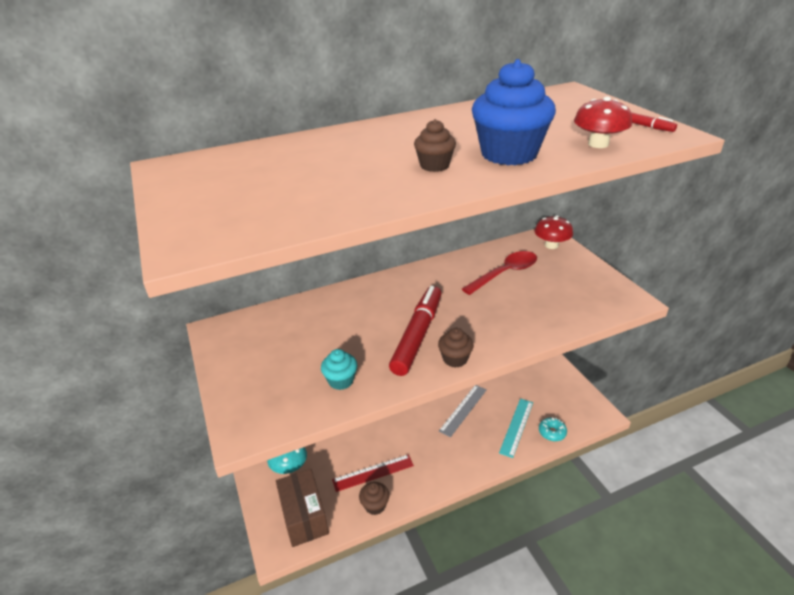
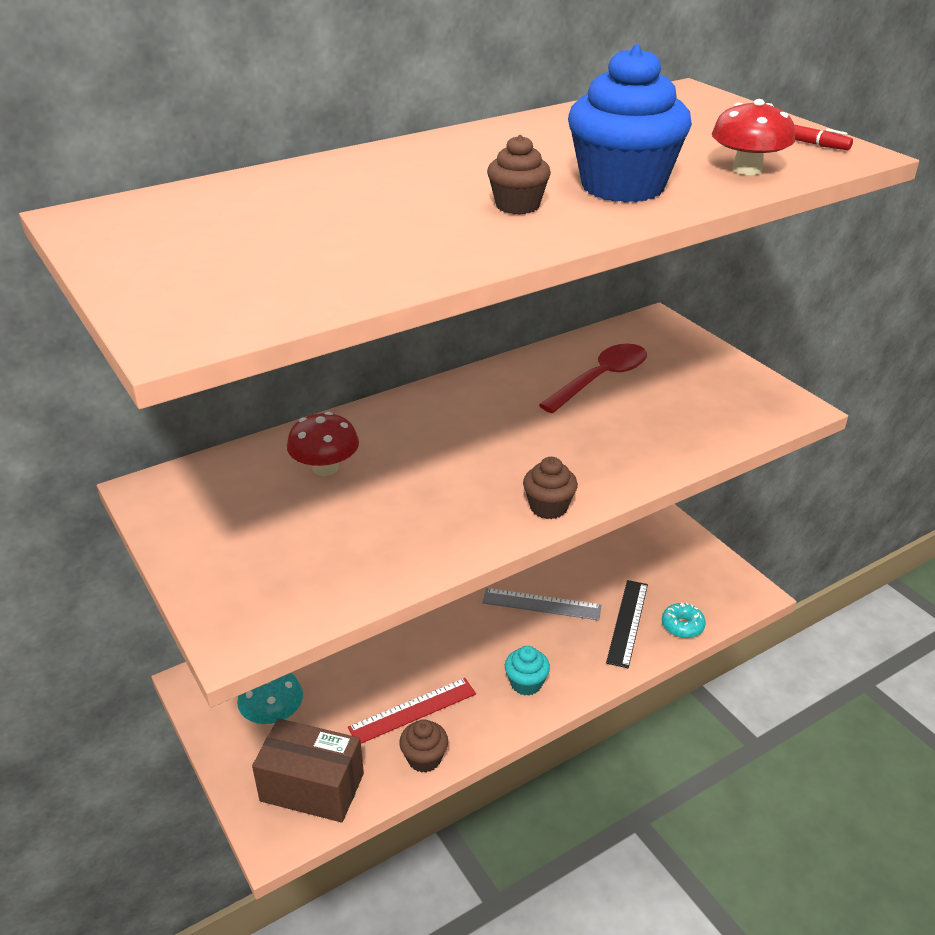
camera: 10 degrees left, 0 degrees up
(304, 517) = (312, 787): brown box -> brown box turned 45 degrees counterclockwise
(341, 381) = (378, 551): turquoise cupcake -> turquoise cupcake (526, 683)
(417, 335) = (484, 477): red marker -> none
(463, 410) = (541, 604): grey ruler -> grey ruler turned 75 degrees clockwise
(516, 427) = (627, 622): turquoise ruler -> black ruler
(551, 245) = (663, 334): red mushroom -> red mushroom (325, 468)

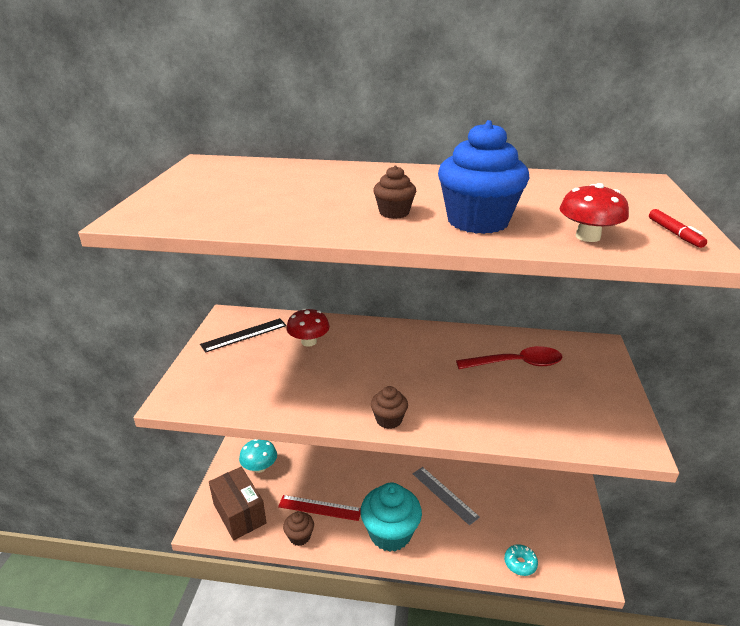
camera: 40 degrees right, 5 degrees down
(526, 683) = (390, 533): turquoise cupcake -> turquoise cupcake, size x1.97
(627, 622) = (485, 538): black ruler -> black ruler (244, 335)

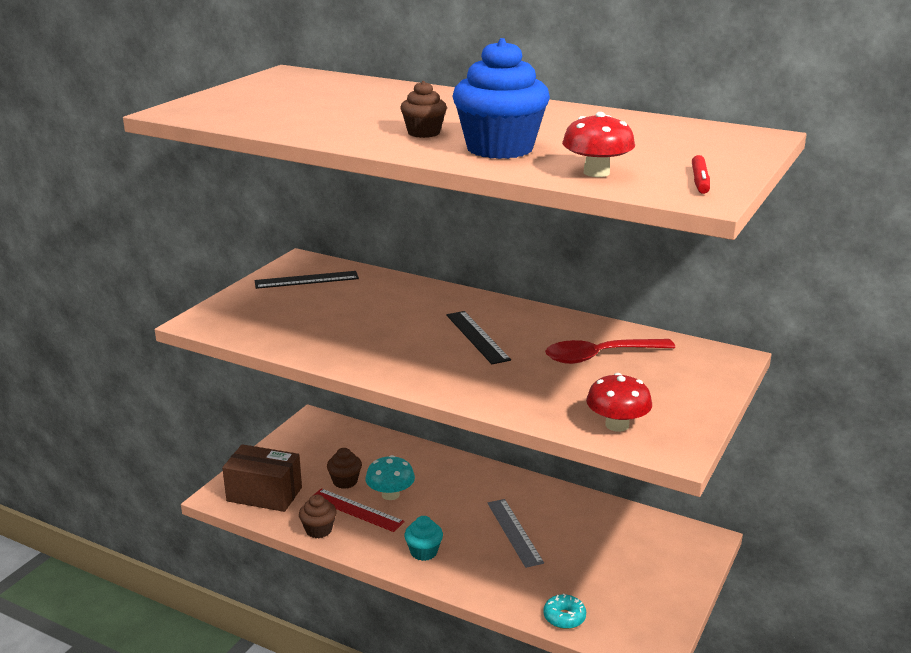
camera: 20 degrees right, 5 degrees down
(239, 513) = (264, 494): brown box -> brown box turned 60 degrees counterclockwise
(259, 467) = (309, 457): turquoise mushroom -> turquoise mushroom (390, 494)
(309, 342) = (372, 297): red mushroom -> red mushroom (617, 425)
(389, 420) = (406, 377): brown cupcake -> brown cupcake (345, 481)
(390, 533) = (424, 552): turquoise cupcake -> turquoise cupcake, size x0.51
(415, 365) = (477, 337): none -> black ruler
(516, 363) = (600, 356): red spoon -> red spoon turned 150 degrees clockwise

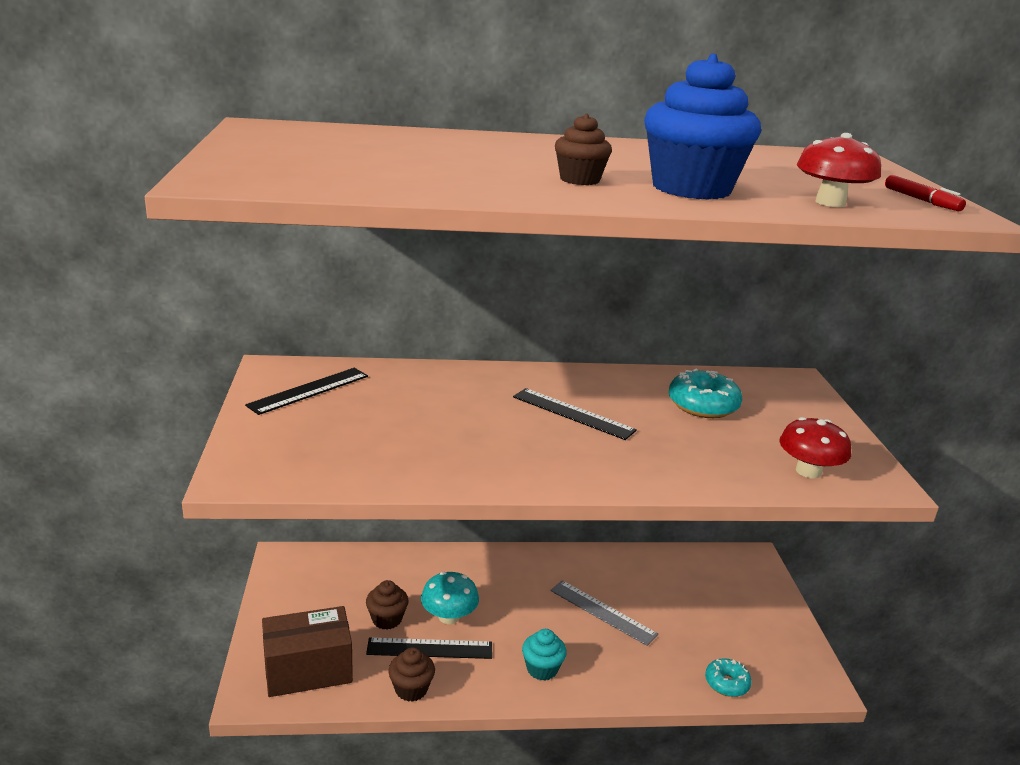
camera: 35 degrees left, 0 degrees up
(356, 510) = (429, 649): red ruler -> black ruler
(600, 356) = (703, 405): red spoon -> turquoise donut

